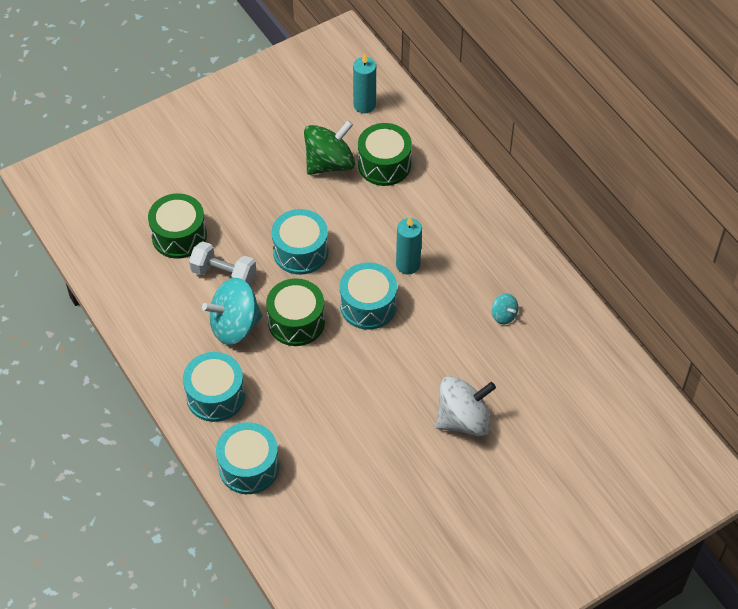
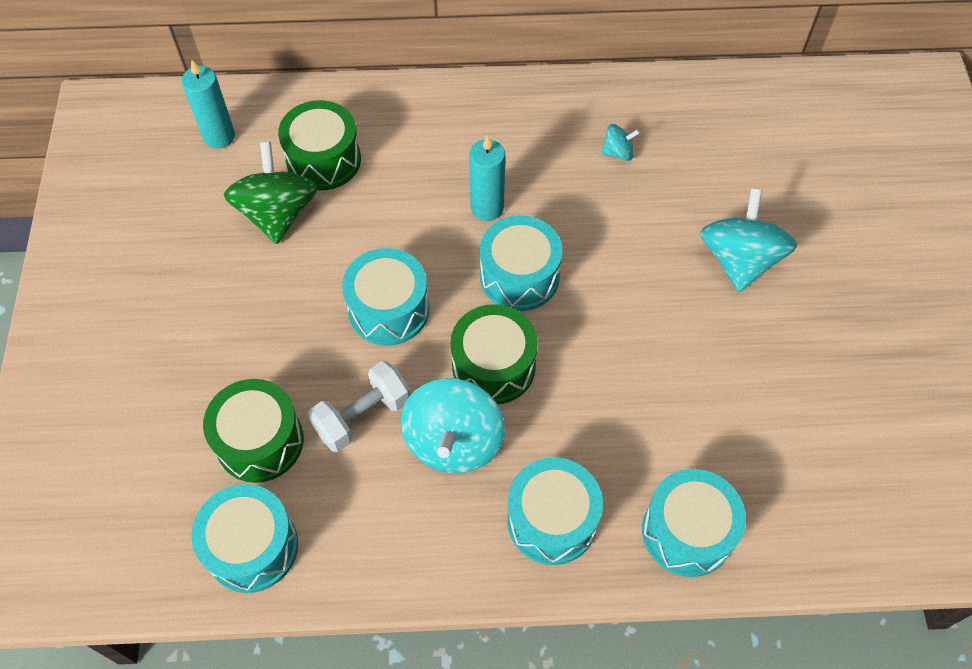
camera: 60 degrees left, 5 degrees up
(118, 265) = (252, 547): none -> turquoise drum
(463, 420) = (739, 260): white spinning top -> turquoise spinning top

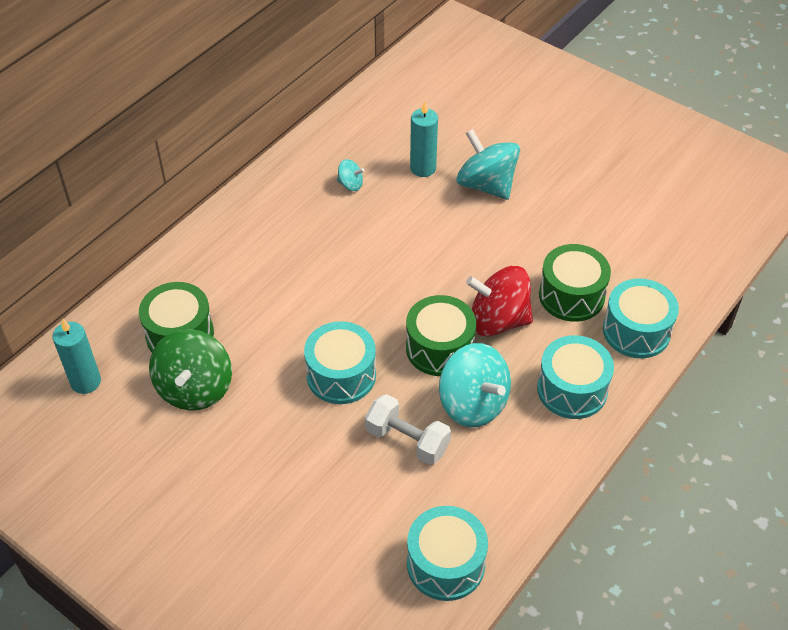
camera: 50 degrees left, 10 degrees down
(260, 441) = (369, 511): green drum -> green drum (571, 295)
(277, 214) = (195, 388): green spinning top -> green spinning top turned 120 degrees counterclockwise
(362, 416) = (407, 440): white dumbbell -> white dumbbell turned 60 degrees counterclockwise
(487, 208) = (319, 274): turquoise candle -> turquoise candle (423, 168)
(519, 276) = (388, 292): turquoise drum -> none
(575, 392) = (498, 320): none -> red spinning top
(618, 152) = (350, 184): turquoise spinning top -> turquoise spinning top turned 75 degrees clockwise

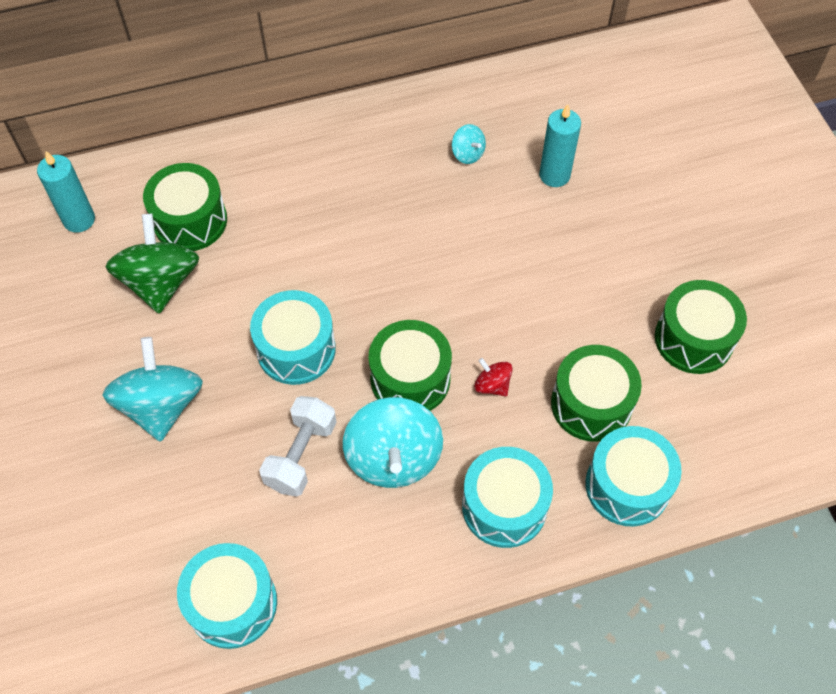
camera: 35 degrees right, 10 degrees up
(195, 388) = (160, 282): green spinning top -> green spinning top turned 135 degrees clockwise
(407, 440) = (301, 455): white dumbbell -> white dumbbell turned 45 degrees clockwise
(486, 185) = (605, 229): turquoise spinning top -> turquoise spinning top (161, 405)
(498, 320) = (492, 385): red spinning top -> red spinning top, size x0.47
(599, 221) = (693, 339): none -> green drum

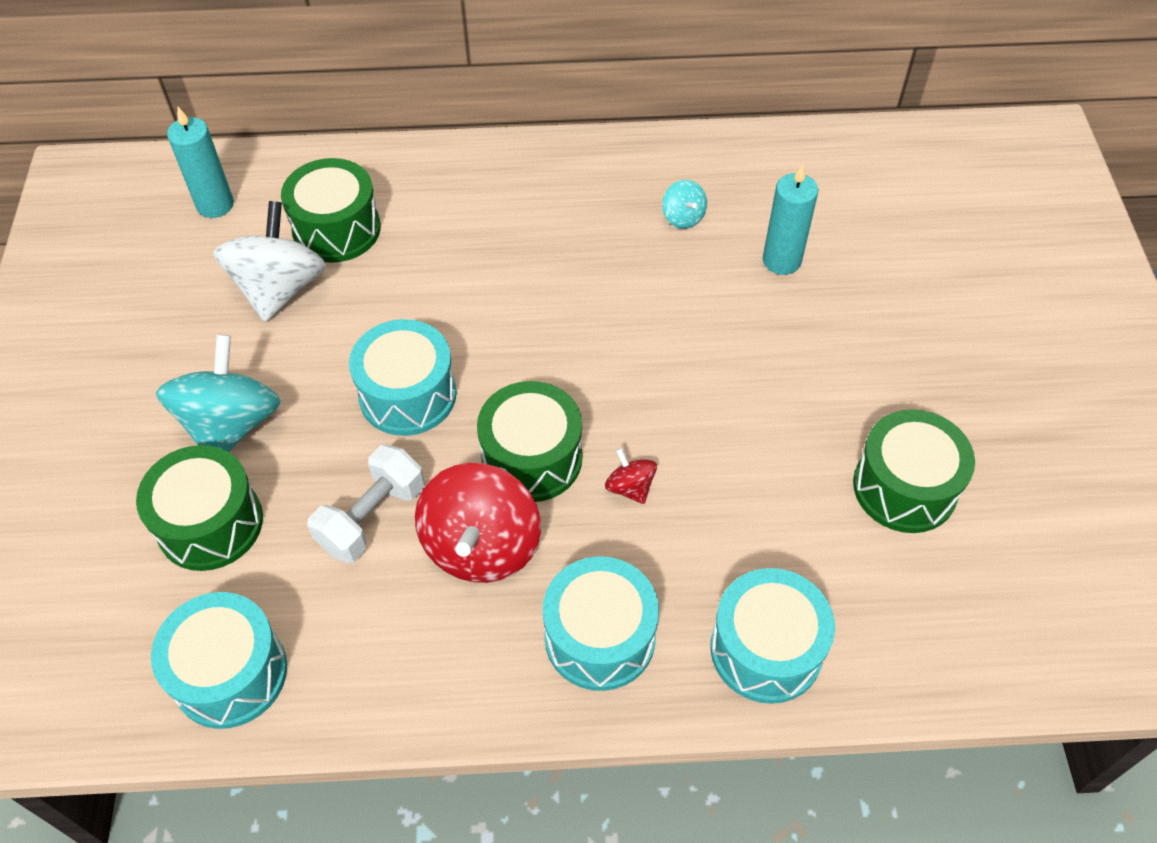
camera: 15 degrees right, 5 degrees down
(160, 282) = (280, 289): green spinning top -> white spinning top
(393, 458) = (481, 546): turquoise spinning top -> red spinning top
(591, 404) = (748, 537): green drum -> green drum (210, 523)

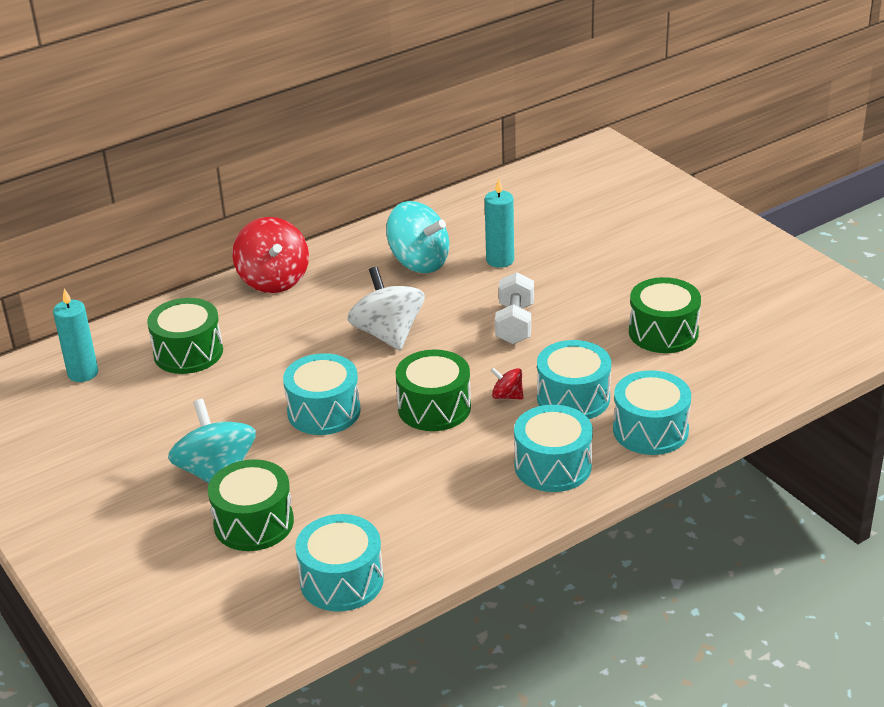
camera: 30 degrees left, 20 degrees down
(280, 289) = (179, 396): white spinning top -> white spinning top (388, 334)
(372, 517) = (359, 475): white dumbbell -> white dumbbell (515, 324)
(481, 546) = (442, 458): red spinning top -> red spinning top (273, 280)
(683, 217) = (419, 262): turquoise spinning top -> turquoise spinning top, size x2.14
(707, 536) = (573, 398): none -> turquoise drum

